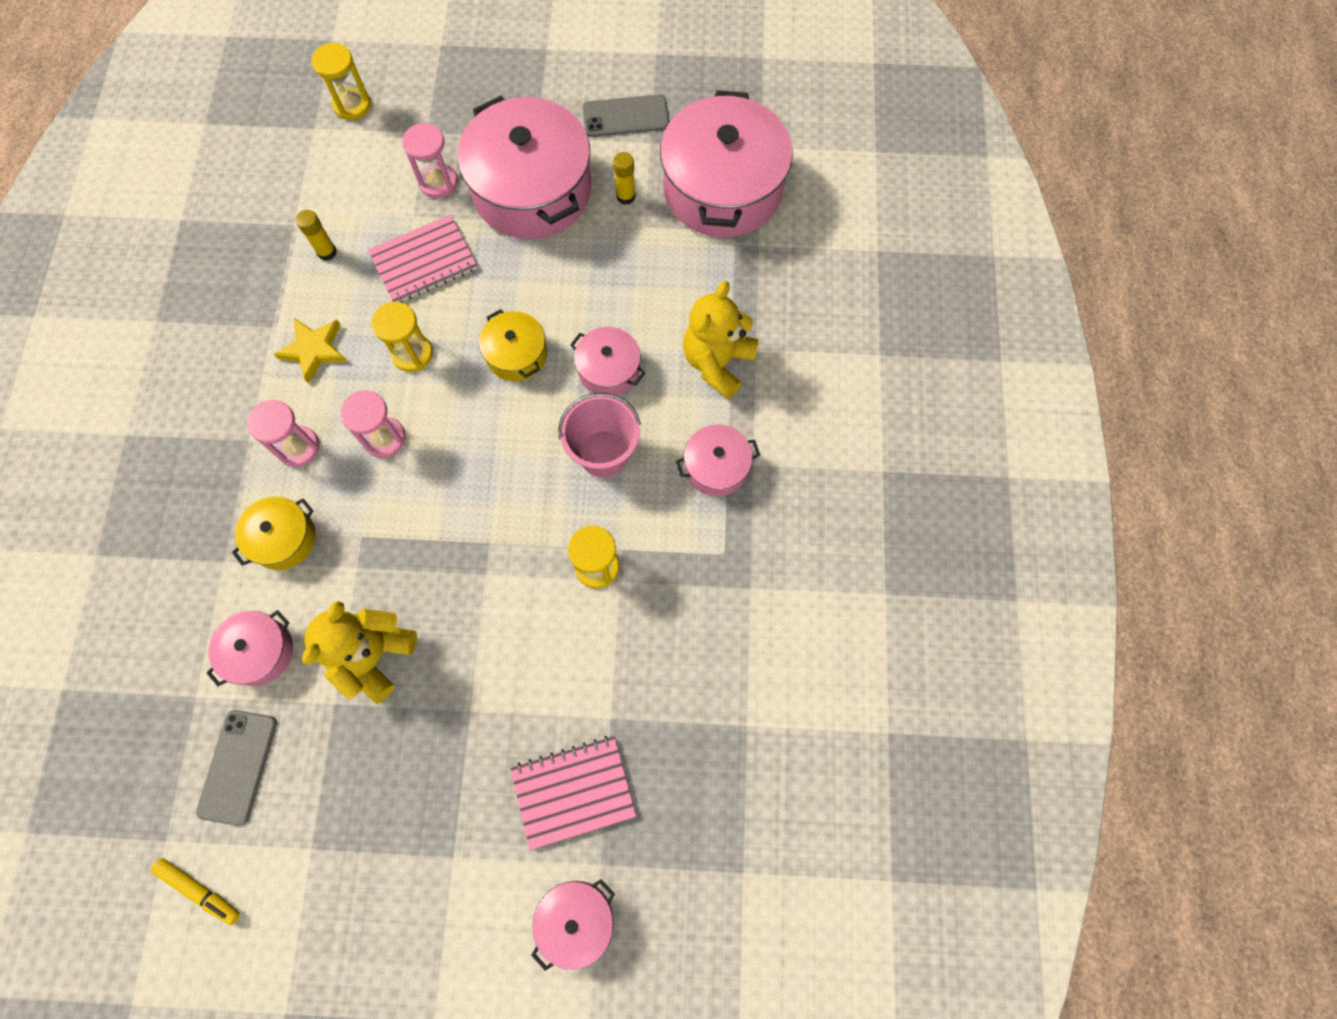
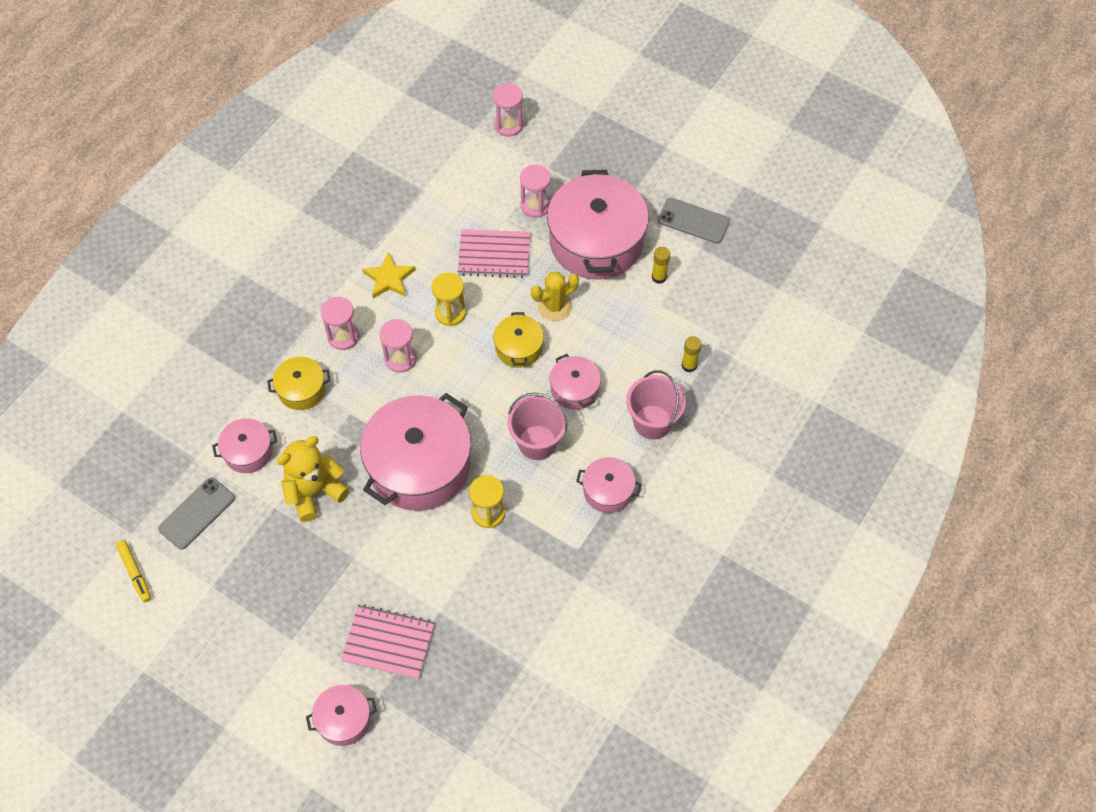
camera: 30 degrees right, 10 degrees down
(327, 252) = (434, 218): yellow glue stick -> yellow glue stick (689, 365)
(352, 105) = (508, 125): yellow hourglass -> pink hourglass
(529, 286) = (554, 306): none -> yellow cactus
(717, 362) = (652, 422): yellow teddy bear -> pink bucket
(722, 189) = (731, 305): pink pot -> pink pot (419, 465)

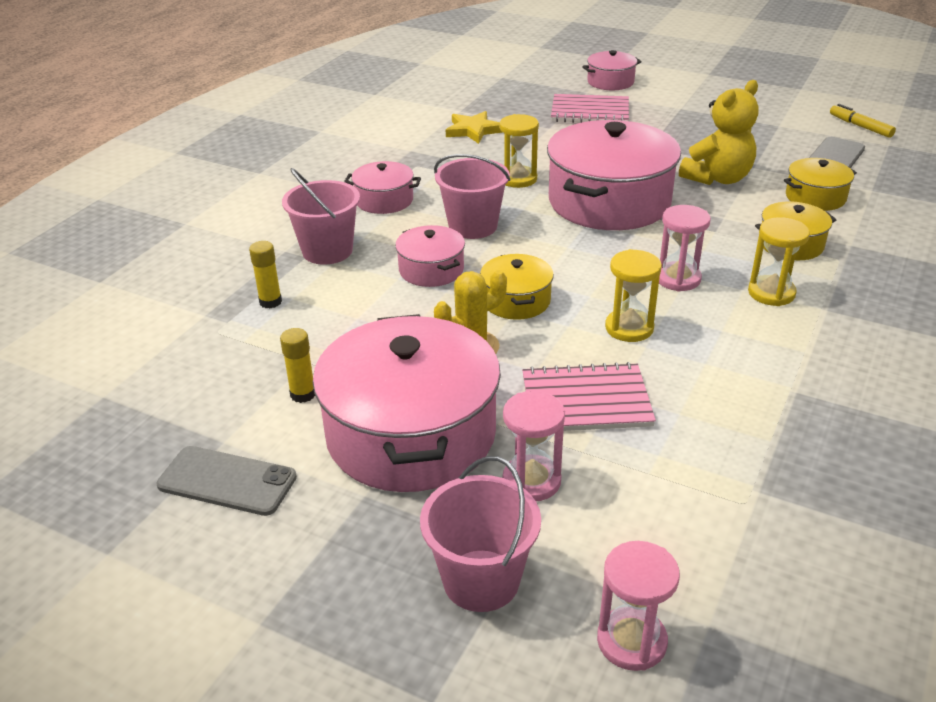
camera: 175 degrees right, 25 degrees down
(248, 452) = (815, 197): pink pot -> yellow pot
(343, 336) = (771, 293): pink hourglass -> yellow hourglass
(389, 278) = (744, 358): yellow star -> yellow star (473, 130)
(568, 156) = (481, 580): none -> pink bucket

